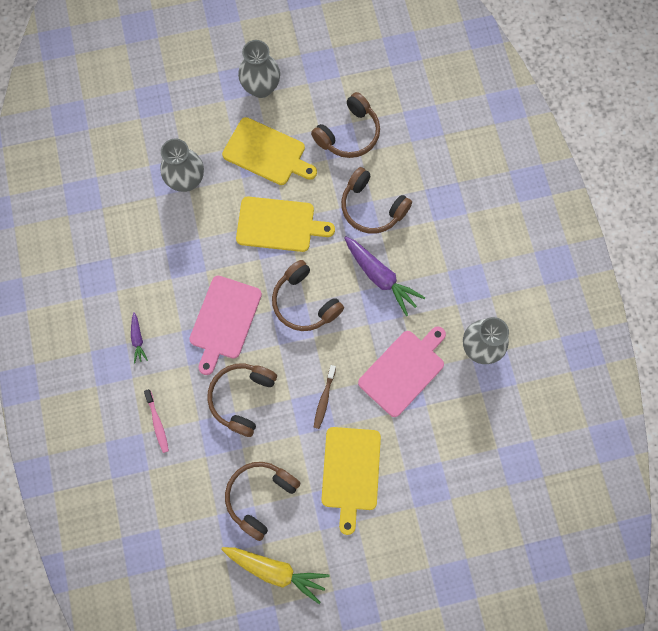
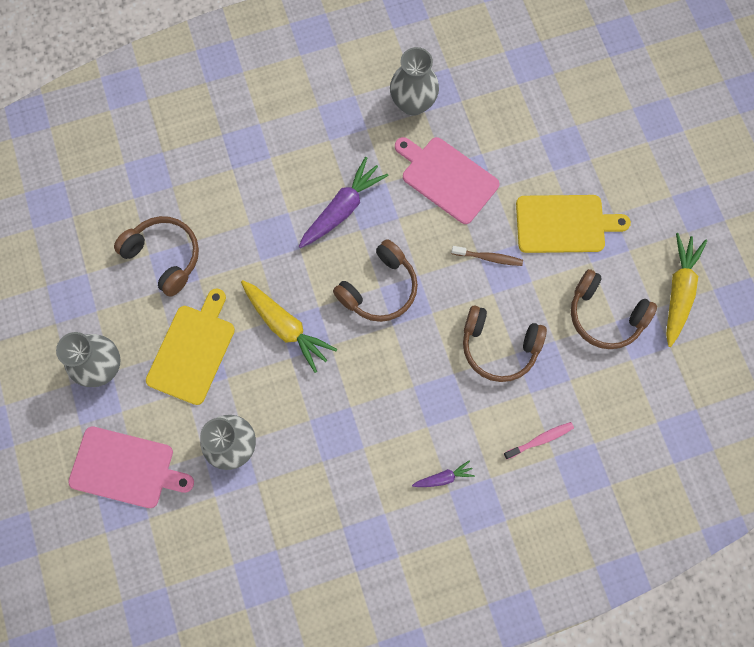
camera: 95 degrees left, 0 degrees up
(224, 320) = (409, 377): pink cutting board -> pink cutting board (126, 468)
(279, 225) = (286, 327): yellow cutting board -> yellow carrot
(372, 207) = (258, 224): brown headphones -> none

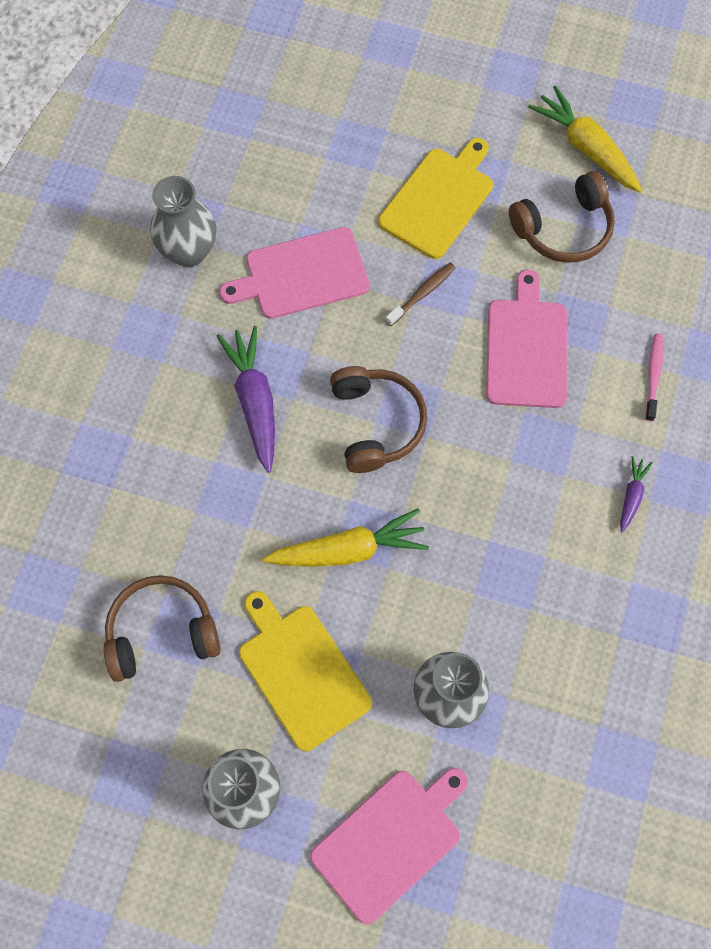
camera: 55 degrees left, 5 degrees down
(499, 346) = (526, 348): brown headphones -> pink cutting board

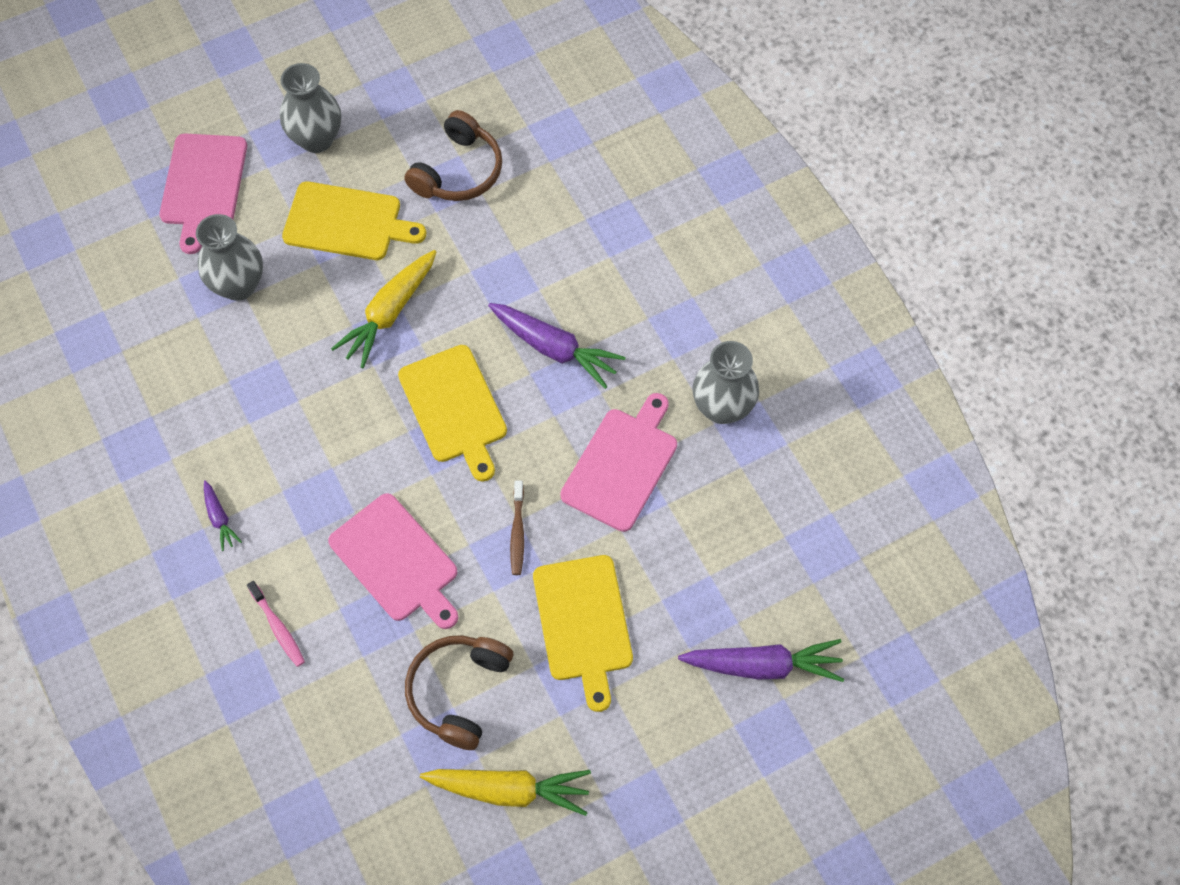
camera: 135 degrees right, 5 degrees down
(353, 82) = (762, 665): none -> purple carrot
(376, 423) = (454, 408): brown headphones -> yellow cutting board

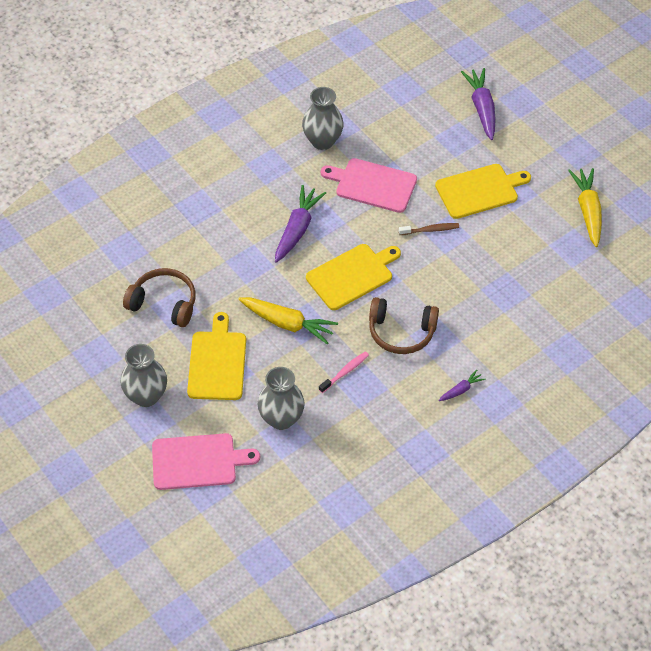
camera: 100 degrees left, 10 degrees down
(278, 628) = (525, 341): pink toothbrush -> pink toothbrush (345, 372)
(396, 561) = (465, 288): pink cutting board -> none
(459, 692) = (538, 243): brown headphones -> brown headphones (401, 332)

